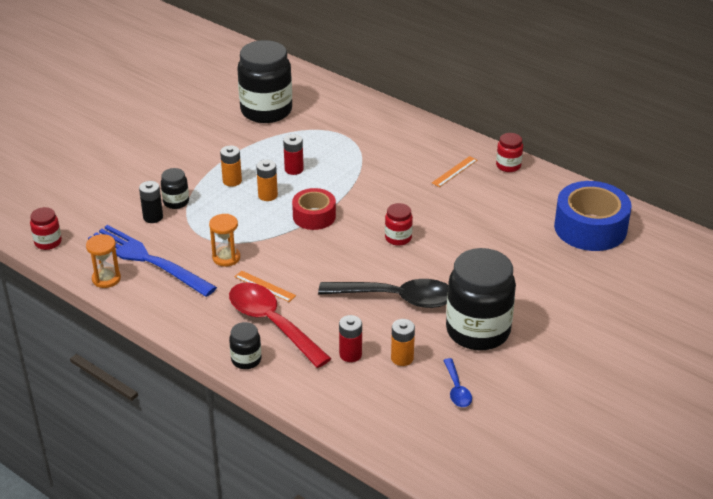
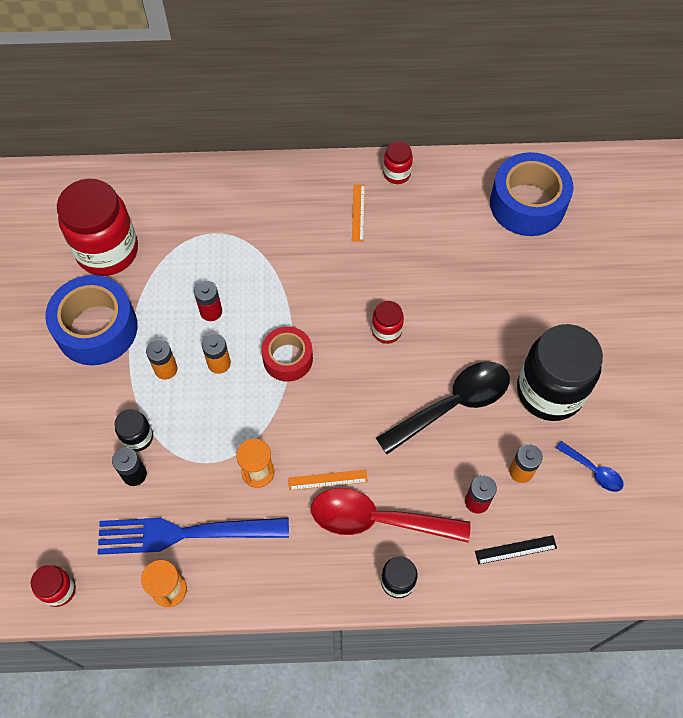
camera: 40 degrees left, 25 degrees up
(215, 142) = (96, 328): none -> blue tape
(266, 111) = (107, 251): black jar -> red jar
(346, 394) = (515, 549): none -> black ruler

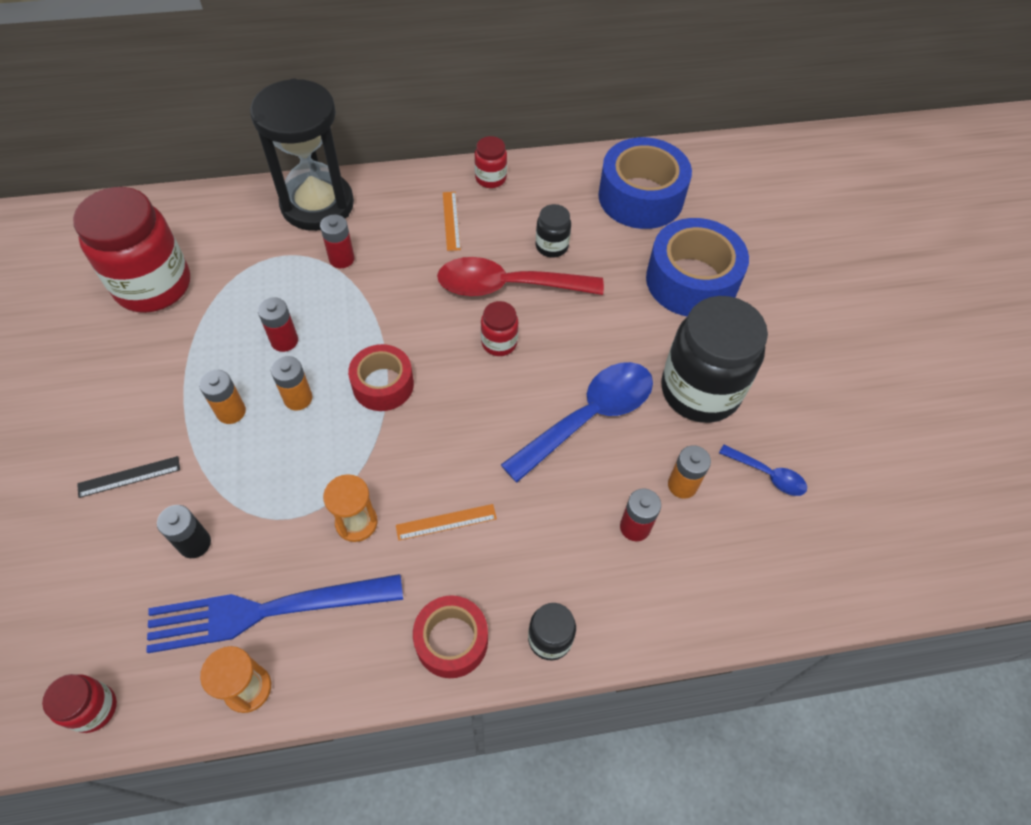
camera: 10 degrees left, 5 degrees down
(96, 328) = (141, 373): blue tape -> blue tape (691, 281)
(137, 437) = (197, 497): black jar -> black jar (551, 246)
(245, 187) = (317, 204): none -> black hourglass
(262, 241) = (341, 259): none -> red battery
(322, 573) = (451, 641): none -> red tape
(377, 520) = (514, 564): red spoon -> red spoon (507, 286)
(453, 404) = (589, 417): black spoon -> blue spoon
(515, 549) = (692, 580): black ruler -> black ruler (129, 476)

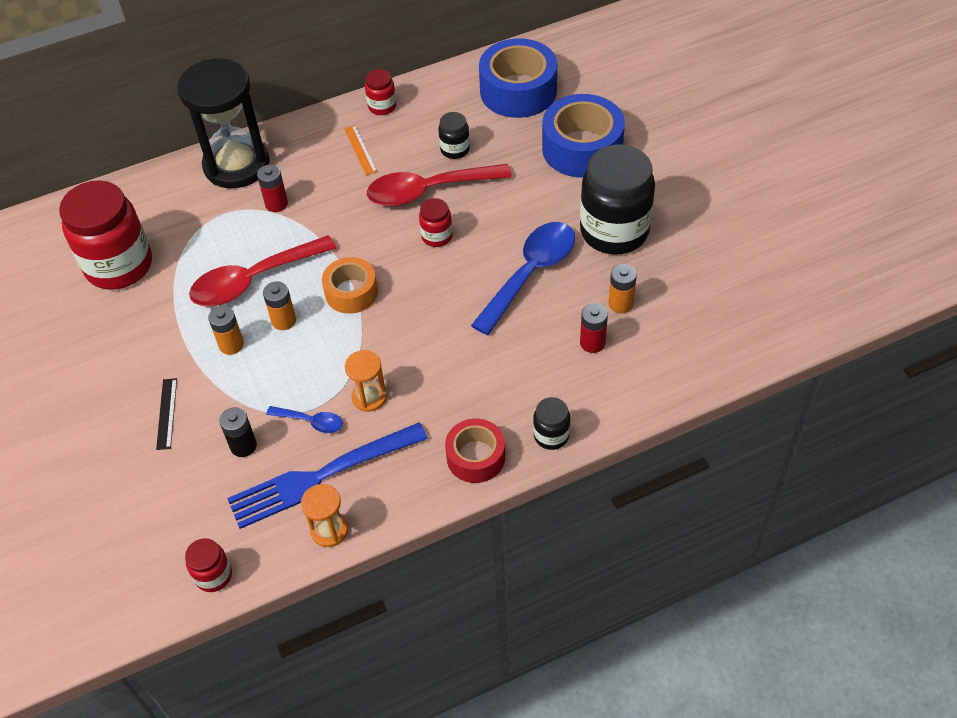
camera: 10 degrees left, 5 degrees down
(129, 476) = (166, 413): black ruler -> black ruler turned 60 degrees counterclockwise
(284, 341) = (253, 280): red battery -> red spoon
(383, 385) = (351, 292): red tape -> orange tape
(446, 522) = (441, 378): orange ruler -> none
(768, 475) = (686, 279): blue spoon -> blue spoon (311, 422)

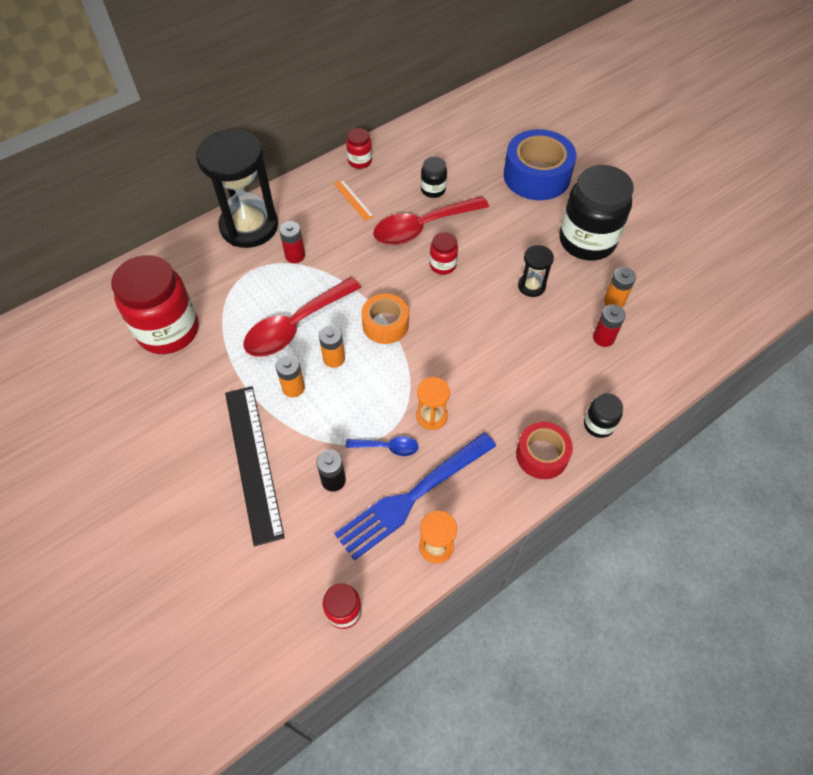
camera: 15 degrees left, 5 degrees up
(166, 413) = (253, 461): black ruler -> black ruler, size x2.24
(518, 91) = (468, 135): blue tape -> none
(530, 273) = (531, 286): blue spoon -> black hourglass

